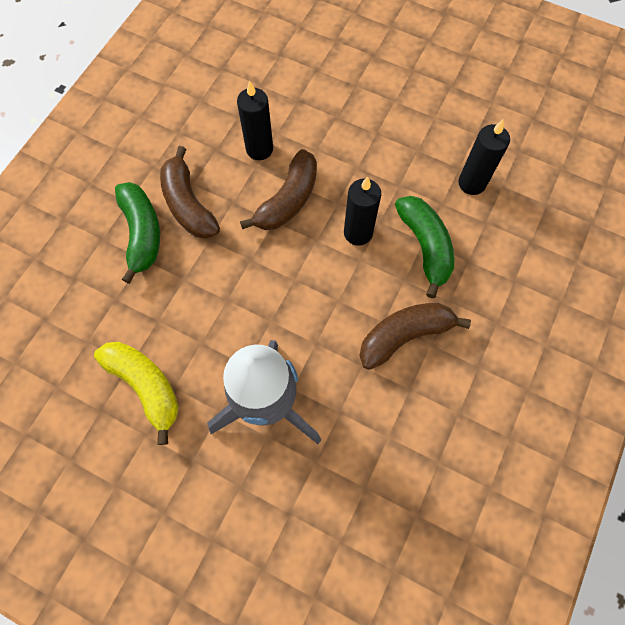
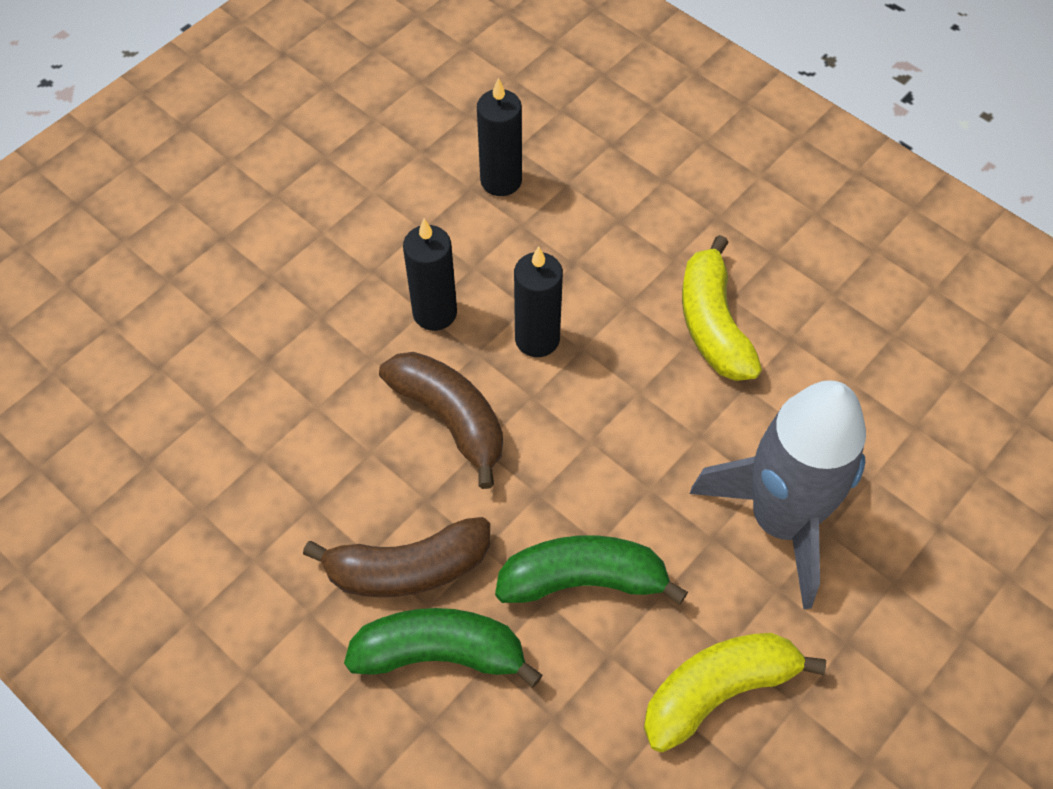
camera: 75 degrees left, 10 degrees down
(259, 149) = (339, 439): black candle -> black candle (435, 313)
(404, 336) = (713, 324): brown banana -> yellow banana
(425, 246) = (584, 263): green banana -> green banana (583, 580)

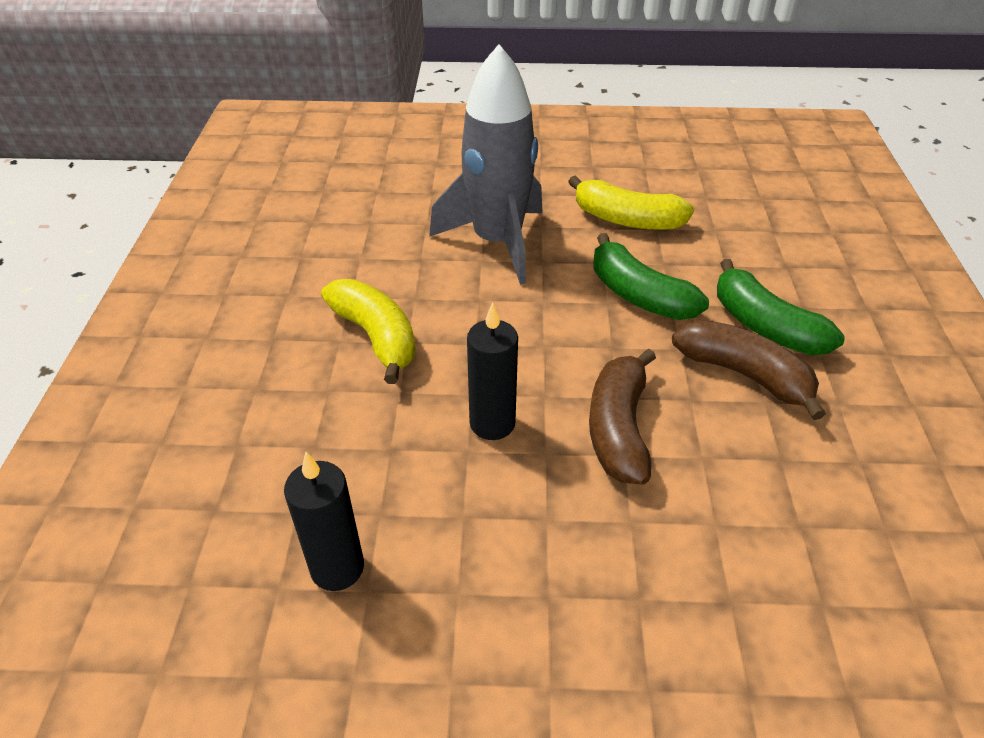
camera: 130 degrees left, 15 degrees down
(435, 313) = (540, 508): black candle -> none
(713, 324) = (376, 337): yellow banana -> yellow banana turned 75 degrees counterclockwise

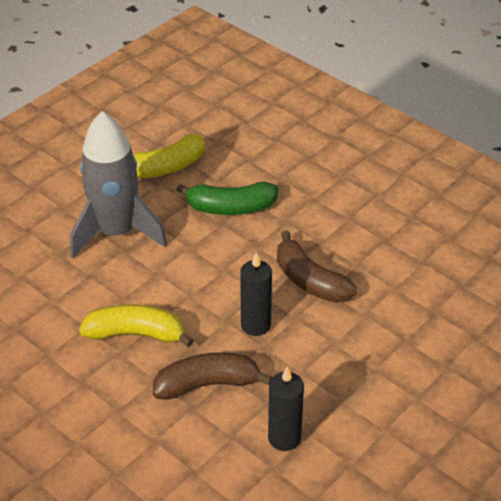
camera: 50 degrees left, 0 degrees up
(744, 374) = (326, 212): brown banana -> brown banana (207, 384)
(765, 326) = (305, 180): green banana -> none

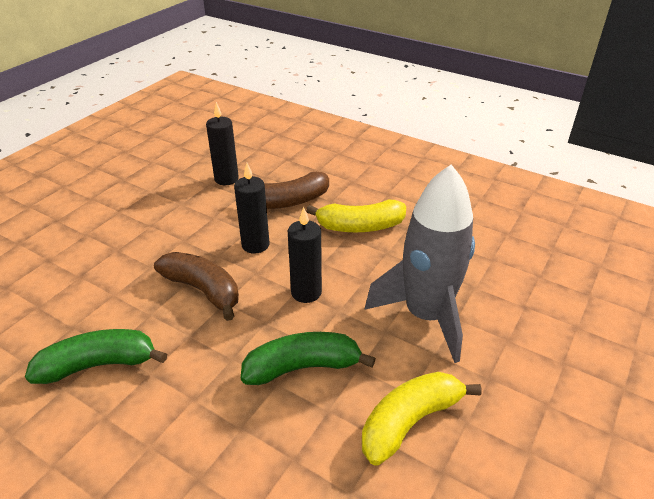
camera: 170 degrees right, 5 degrees down
(214, 266) = (306, 292): none -> black candle
(390, 228) = (99, 364): none -> green banana

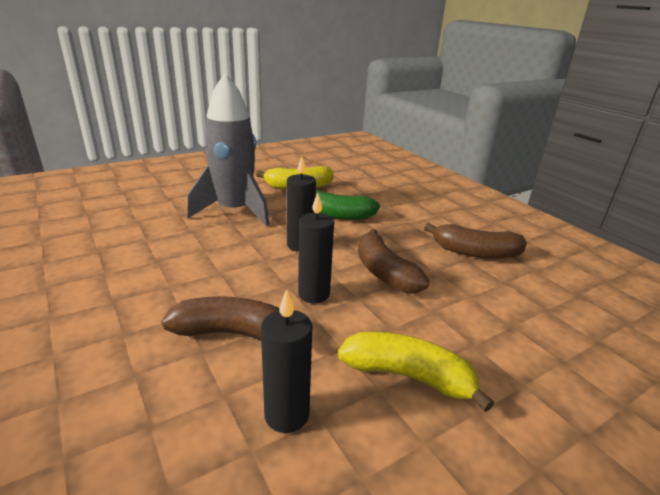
camera: 155 degrees left, 10 degrees down
(99, 364) = (475, 252): green banana -> brown banana
(360, 226) = (195, 276): yellow banana -> yellow banana (408, 376)

